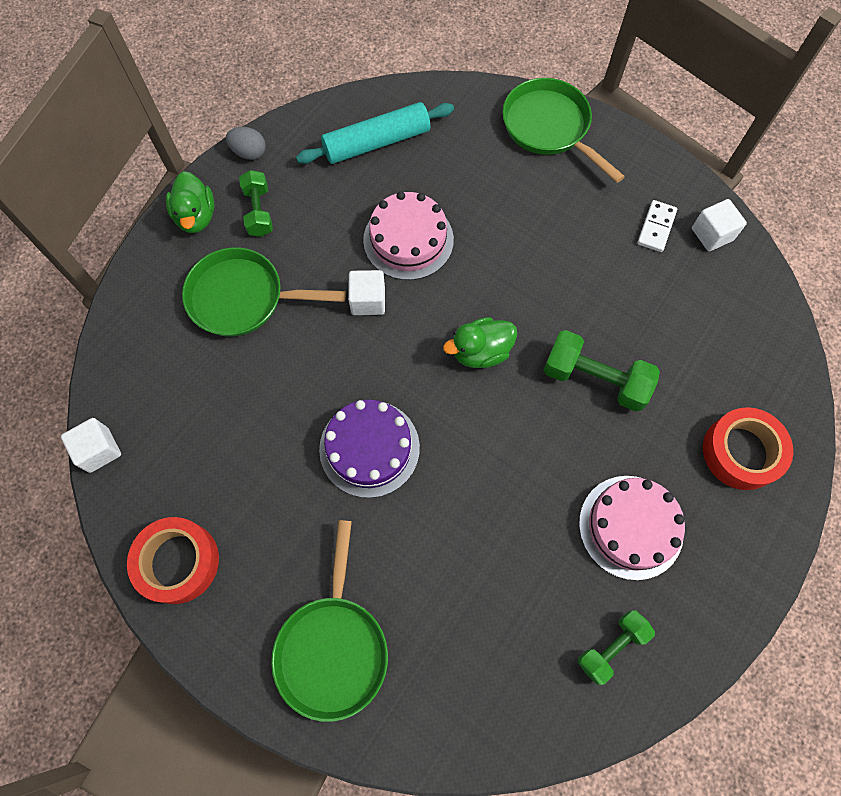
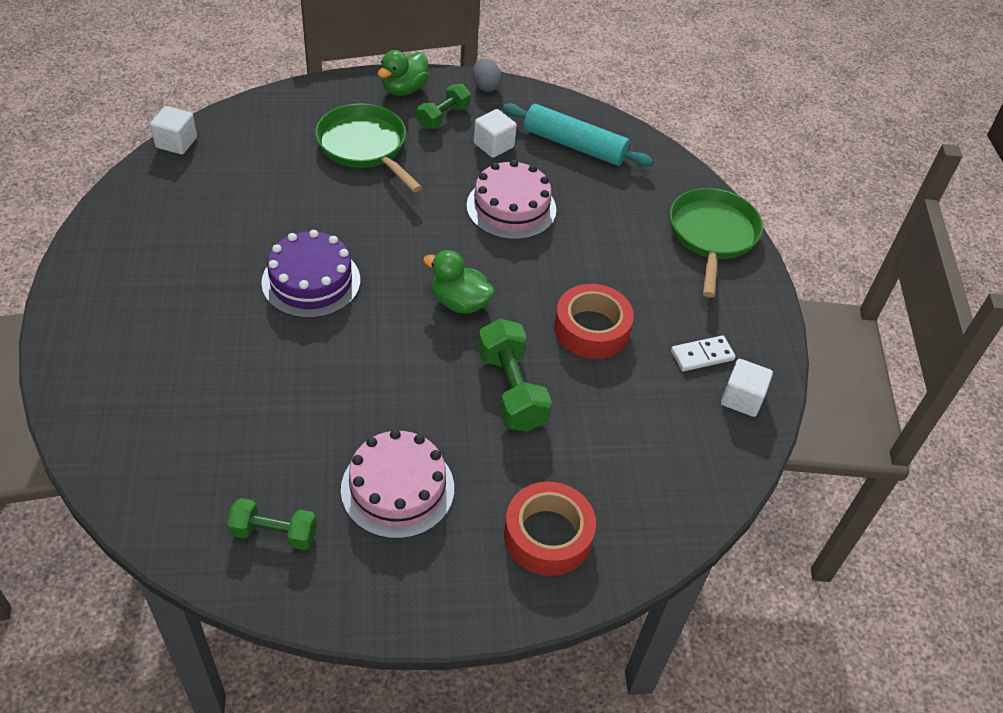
camera: 45 degrees right, 20 degrees down
(178, 562) = (126, 227): red tape -> red tape (591, 329)
(333, 647) = (128, 349): green pan -> none
(368, 300) = (434, 213): white cube -> white cube (494, 145)

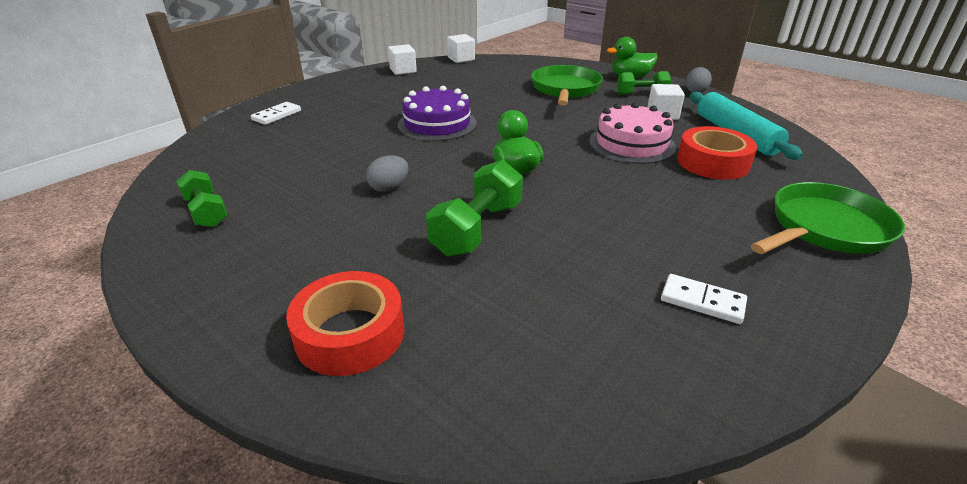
camera: 50 degrees right, 15 degrees down
(112, 375) = (277, 115): none -> white domino
(387, 394) = (389, 188): none -> grey egg
(397, 488) = (307, 234): pink cake -> none
(591, 329) = (604, 229): red tape -> red tape (712, 162)
(742, 399) = (711, 361): white cube -> white cube (403, 71)

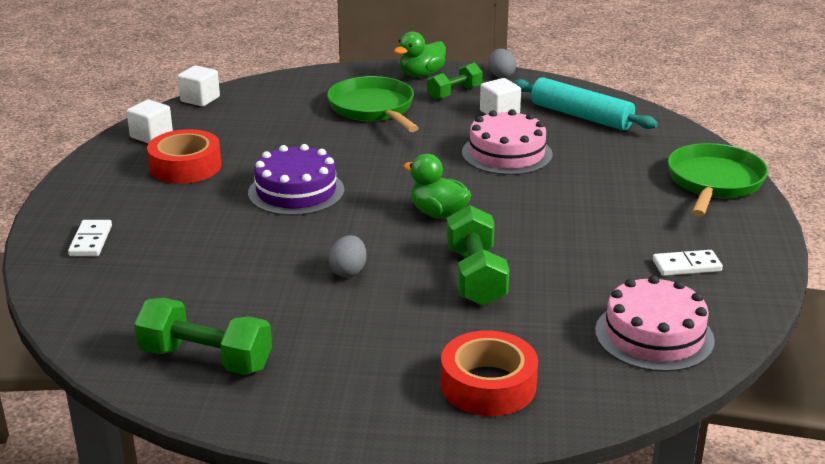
camera: 35 degrees left, 5 degrees down
(206, 212) = (206, 359): green dumbbell -> green dumbbell, size x1.53
(577, 363) = (654, 335): none -> pink cake
(712, 162) = (589, 151): red tape -> red tape (185, 166)

